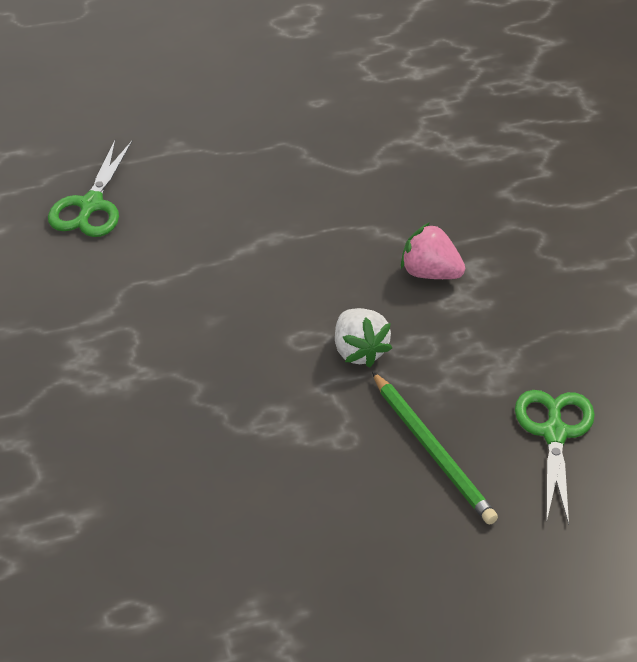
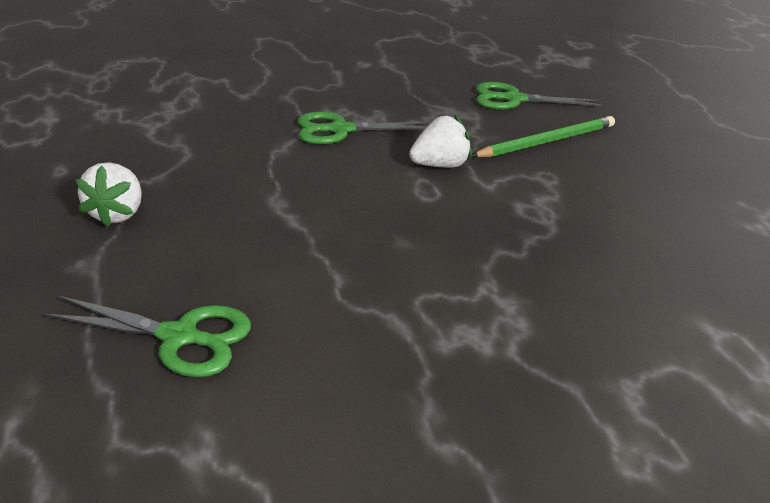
camera: 90 degrees left, 10 degrees down
(247, 148) = (118, 214): none -> white strawberry
(430, 273) = (340, 130): pink strawberry -> green scissors

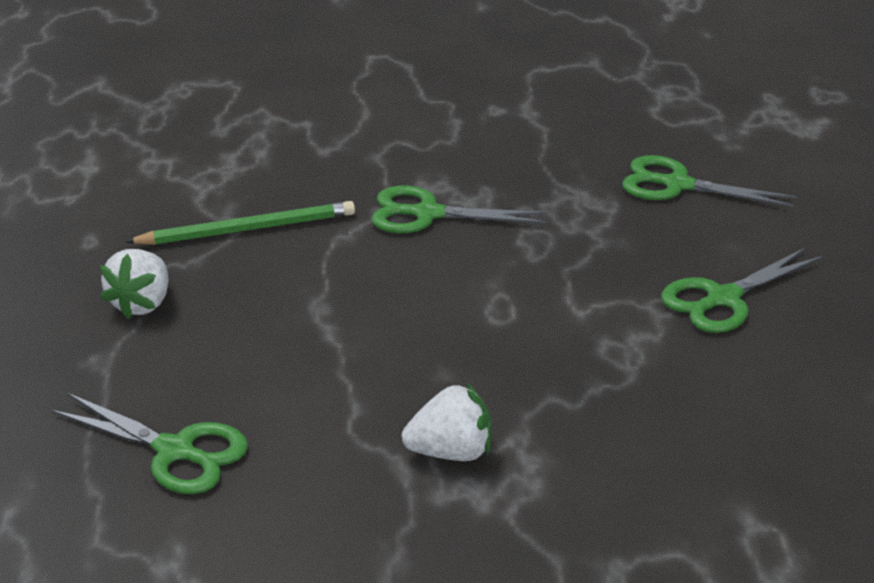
camera: 15 degrees right, 0 degrees up
(440, 165) = (531, 277): white strawberry -> white strawberry (451, 452)
(547, 141) = (688, 255): green pencil -> green pencil (248, 229)
(588, 167) = (723, 299): none -> green scissors

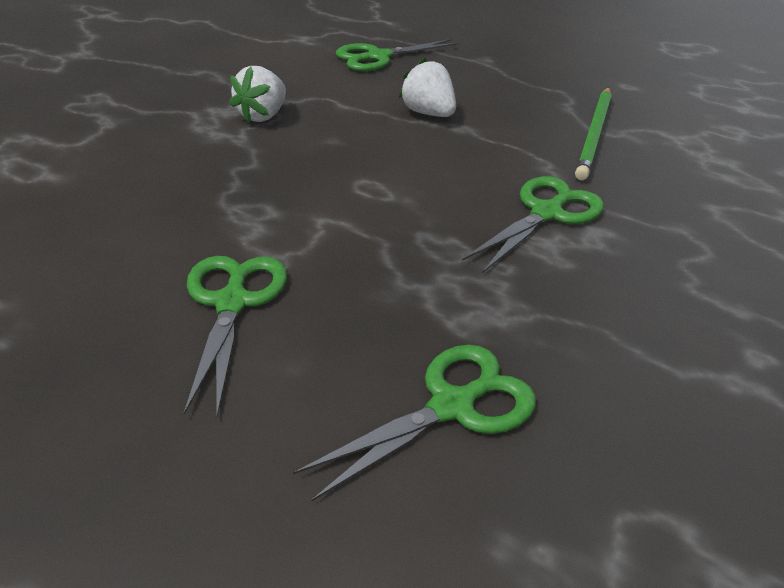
camera: 125 degrees right, 5 degrees up
(142, 304) = (531, 82): white strawberry -> white strawberry (429, 113)

